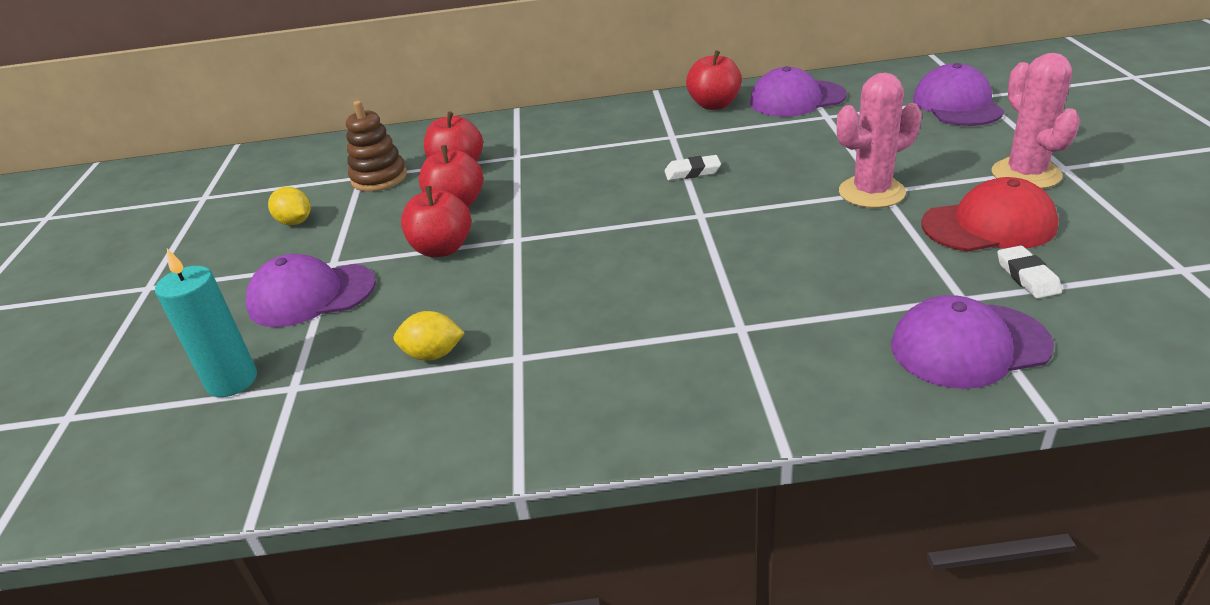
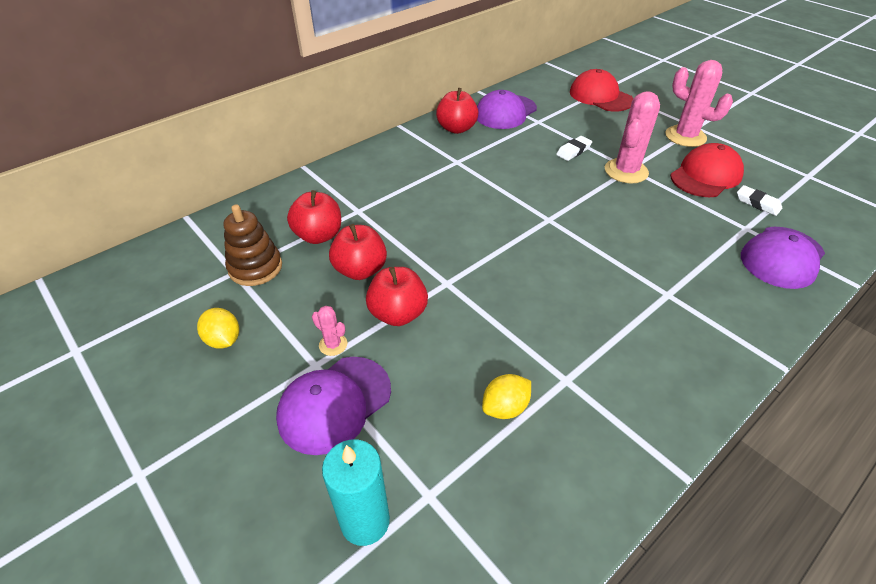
camera: 40 degrees left, 10 degrees up
(295, 222) = (223, 340): yellow lemon -> yellow lemon turned 45 degrees clockwise
(363, 253) = (333, 344): none -> pink cactus
(692, 172) = (505, 187): white eraser -> white eraser (573, 151)
(957, 104) = (600, 96): purple cap -> red cap

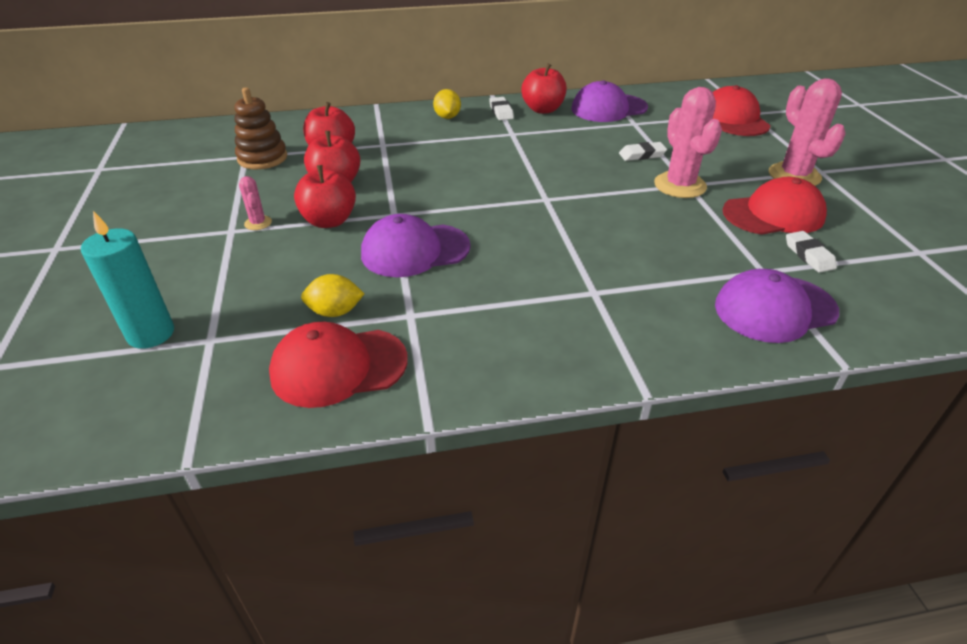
camera: 30 degrees right, 5 degrees down
(223, 340) = (190, 194): yellow lemon -> yellow lemon (447, 117)
(334, 404) = (215, 258): purple cap -> purple cap (415, 250)
(425, 141) = (501, 112): none -> white eraser
(566, 461) = (338, 367): none -> red cap
(626, 171) = (680, 185): pink cactus -> pink cactus turned 75 degrees counterclockwise

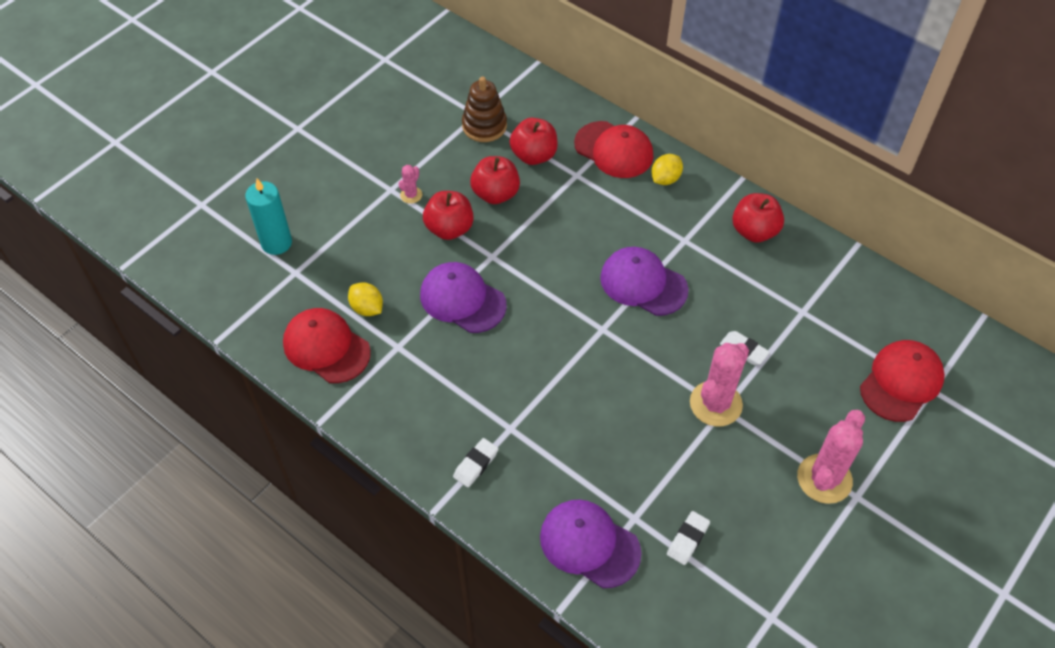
camera: 50 degrees right, 15 degrees up
(501, 112) = (716, 206): white eraser -> white eraser (476, 464)
(608, 108) = (812, 276): purple cap -> purple cap (643, 283)
(773, 214) = (732, 490): red cap -> red cap (614, 150)

